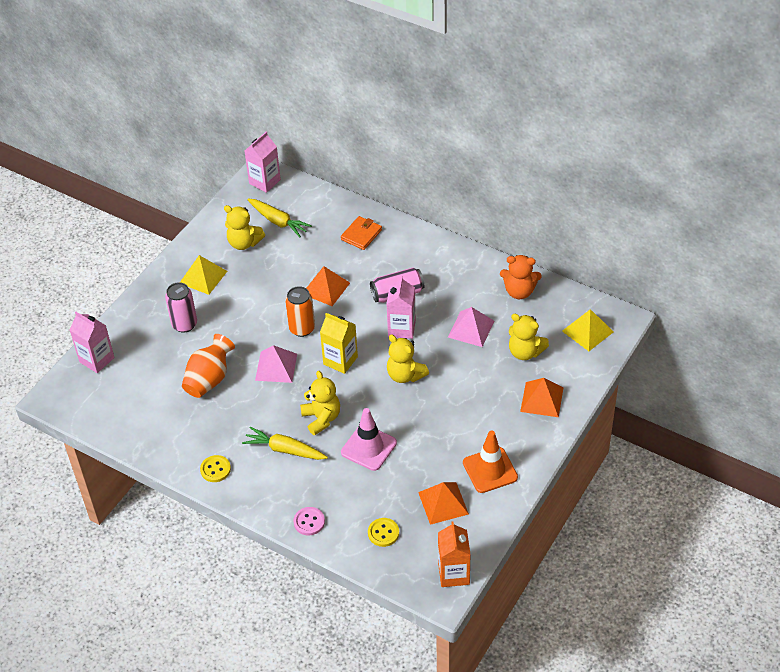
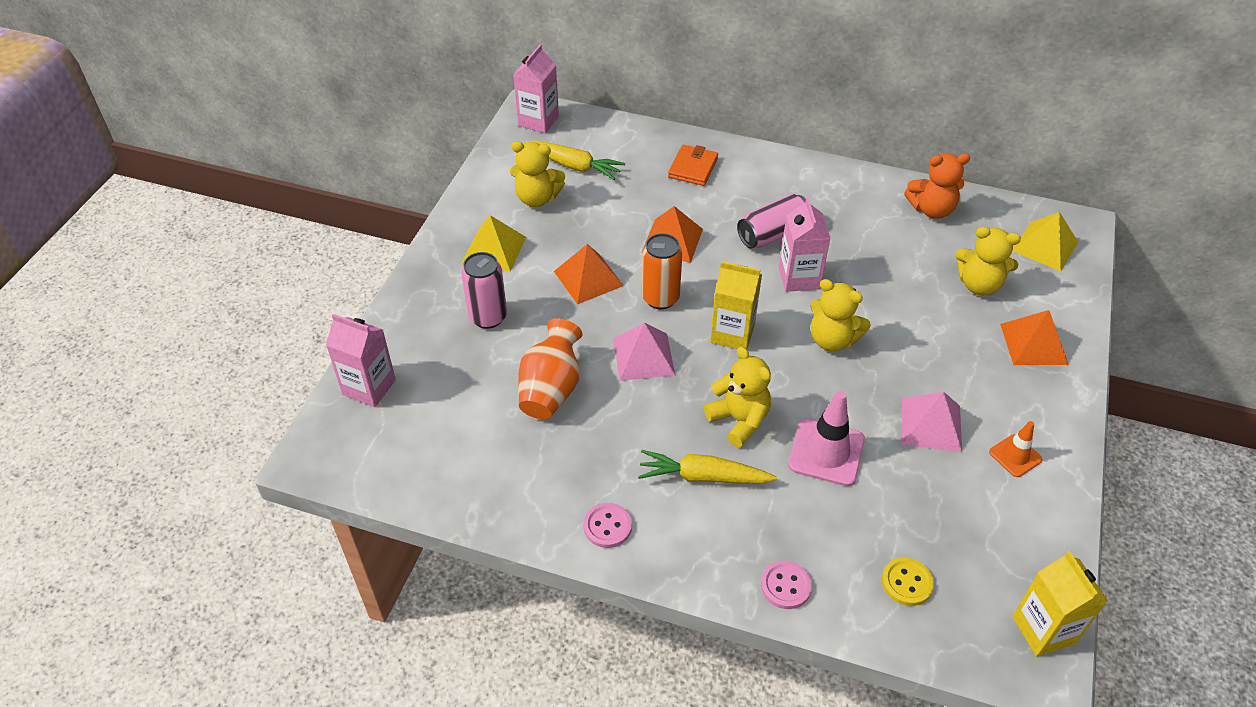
camera: 15 degrees left, 0 degrees up
(215, 469) = (607, 526): yellow button -> pink button
(443, 503) = (973, 518): orange pyramid -> orange pyramid (588, 278)
(453, 573) = (1043, 630): orange carton -> yellow carton
(471, 329) = (892, 265): pink pyramid -> pink pyramid (931, 424)
(490, 470) = (1015, 456): orange traffic cone -> orange traffic cone, size x0.59

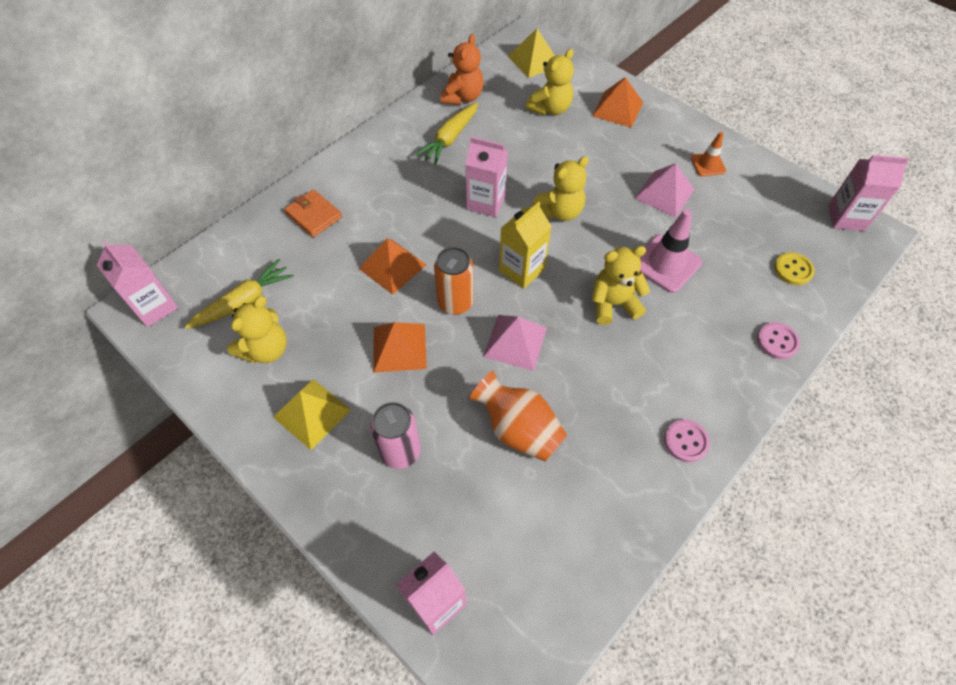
camera: 65 degrees left, 10 degrees up
(703, 477) = (660, 351): yellow carrot -> yellow carrot (450, 138)
(773, 234) = (428, 197): pink can -> none
(1043, 630) = (846, 218): yellow carton -> pink carton

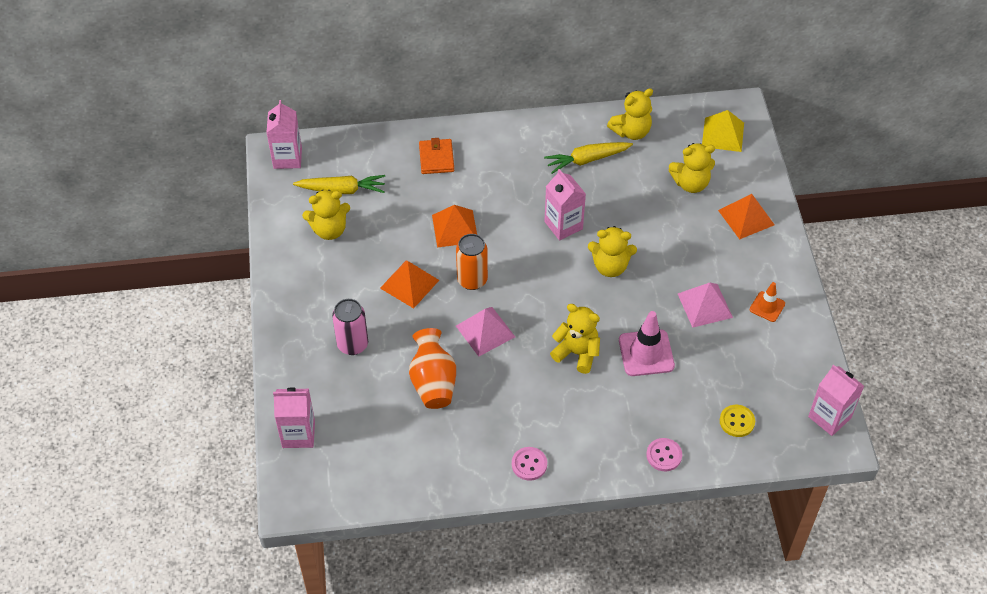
camera: 40 degrees right, 5 degrees down
(312, 413) = (322, 287): yellow pyramid -> none
(462, 97) = (631, 132): orange teddy bear -> yellow teddy bear
(521, 270) = (538, 288): yellow carton -> none

